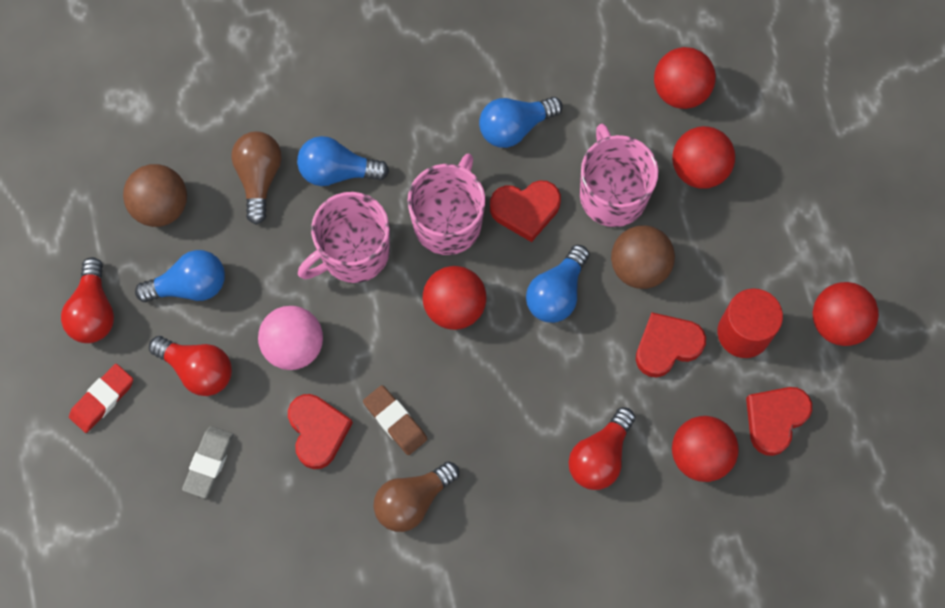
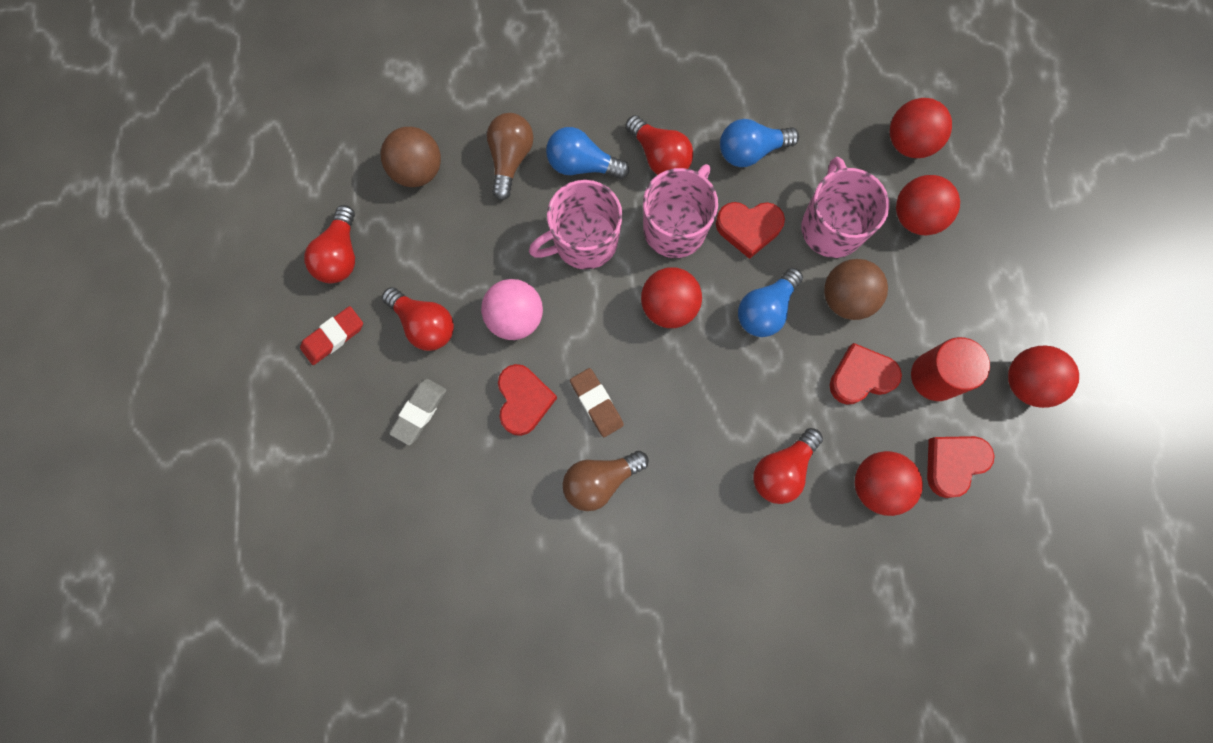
camera: 10 degrees right, 5 degrees up
(190, 286) = (430, 246): blue light bulb -> none
(419, 149) = (659, 156): none -> red light bulb

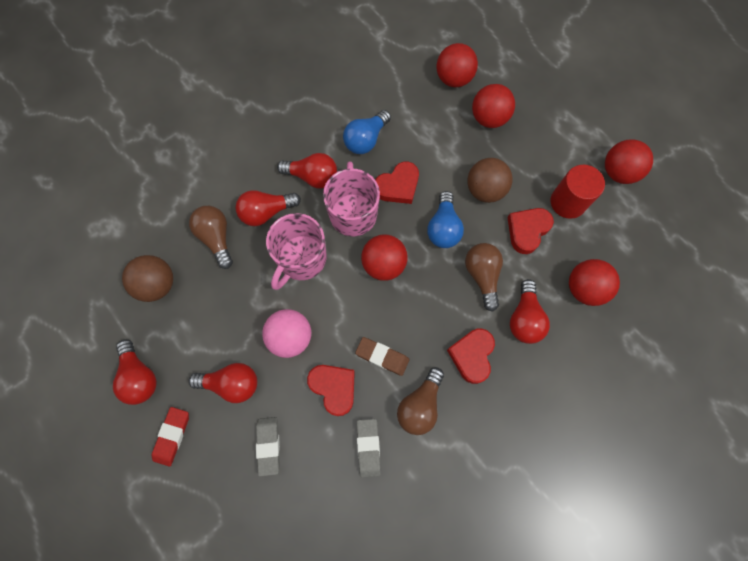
camera: 35 degrees left, 5 degrees down
(516, 485) = (368, 447): none -> grey eraser
(582, 165) = (266, 212): blue light bulb -> red light bulb
(769, 392) = (482, 276): none -> brown light bulb
(831, 226) = (445, 154): pink mug -> none
(953, 463) = (615, 246): red heart -> red heart (472, 355)

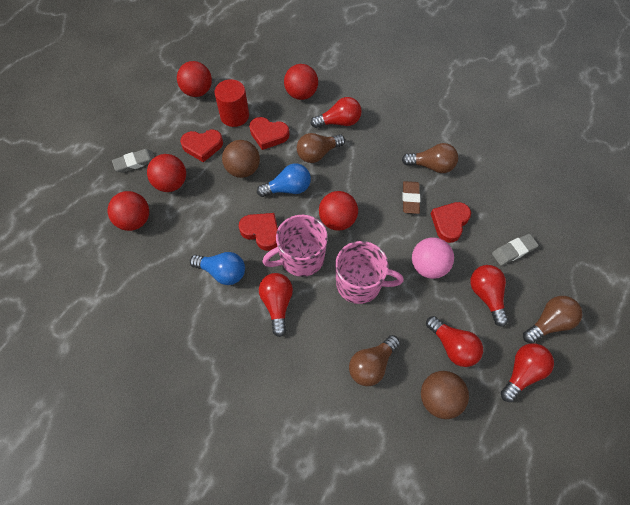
camera: 110 degrees left, 10 degrees down
(172, 436) = (549, 323): red eraser -> brown light bulb
(266, 212) = (328, 330): red light bulb -> red light bulb (453, 346)
(368, 447) = (477, 188): grey eraser -> grey eraser (135, 162)
(472, 355) = (381, 145): red heart -> red heart (202, 146)

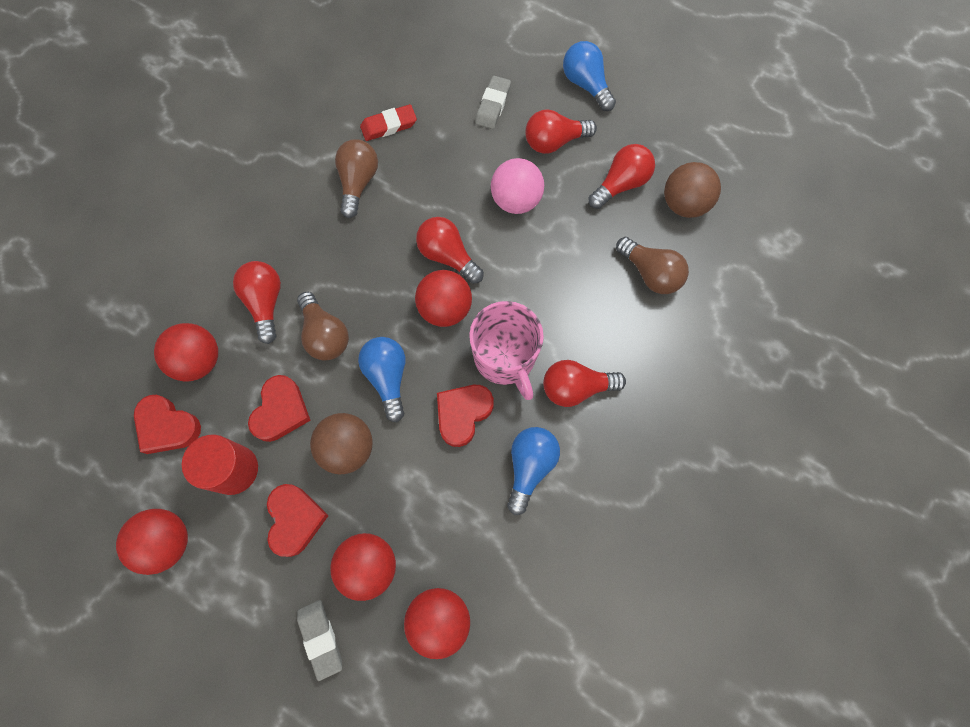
camera: 90 degrees left, 10 degrees up
(360, 284) = (542, 283): pink mug -> none
(410, 199) = (412, 214): brown eraser -> none
(449, 223) = (451, 170): red heart -> red heart (167, 426)
(482, 182) = (389, 126): none -> red eraser
(513, 251) = (493, 105): grey eraser -> grey eraser turned 45 degrees clockwise
(522, 373) = (646, 119): red light bulb -> red light bulb (448, 256)
(549, 323) = (586, 85): brown light bulb -> blue light bulb

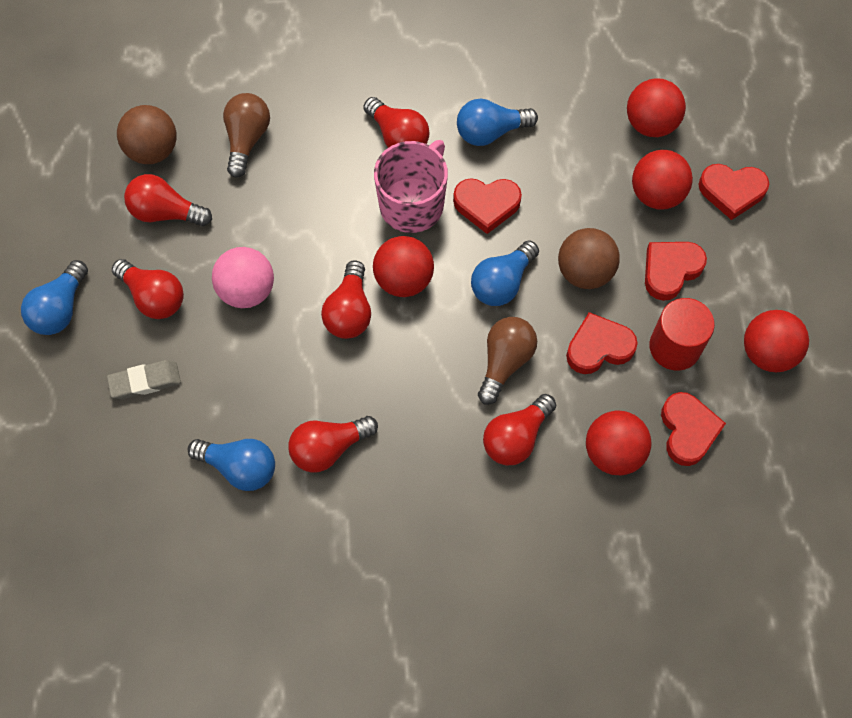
camera: 125 degrees left, 5 degrees down
(320, 638) = (731, 191): grey eraser -> red heart
(358, 183) = (329, 448): brown light bulb -> red light bulb
(389, 126) = (239, 467): red eraser -> blue light bulb

